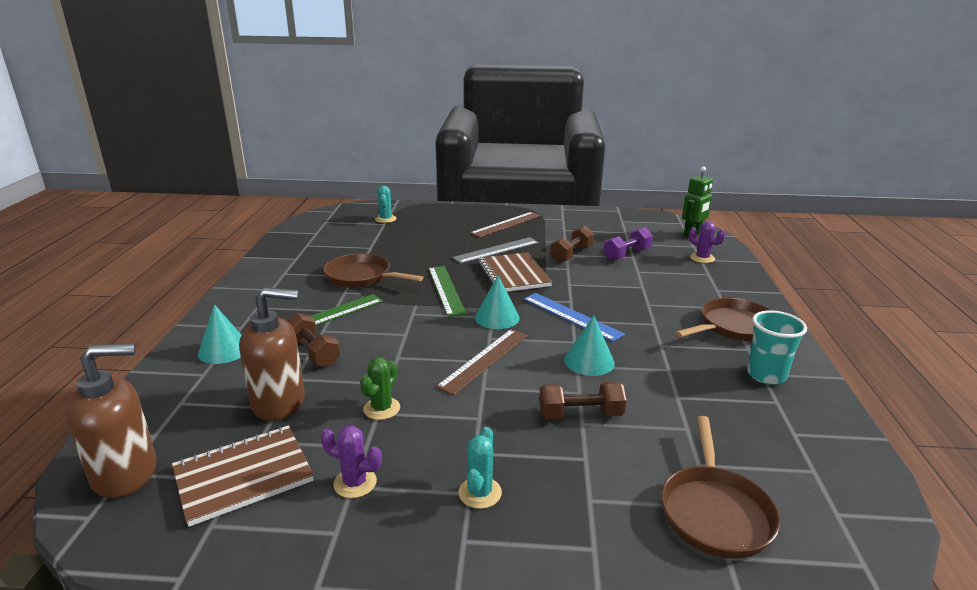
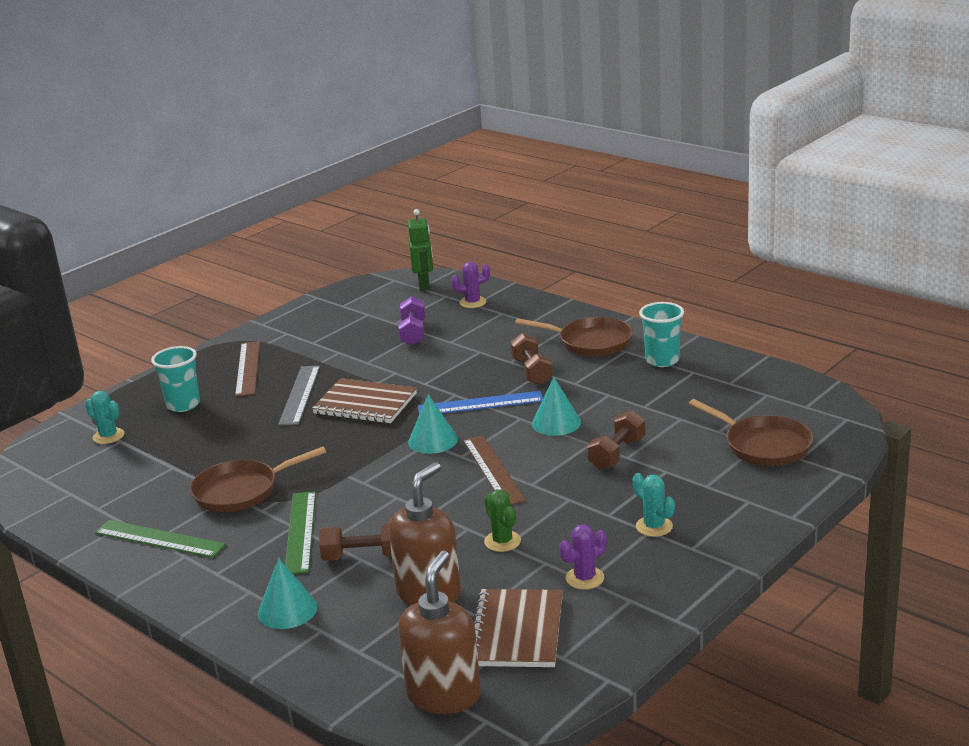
camera: 50 degrees left, 0 degrees up
(442, 224) = (183, 405): none -> turquoise cup
(446, 290) = (343, 450): green ruler -> green ruler (159, 539)
(571, 255) = (371, 360): brown dumbbell -> brown dumbbell (532, 371)
(733, 327) = (590, 342): brown pan -> brown pan turned 105 degrees clockwise

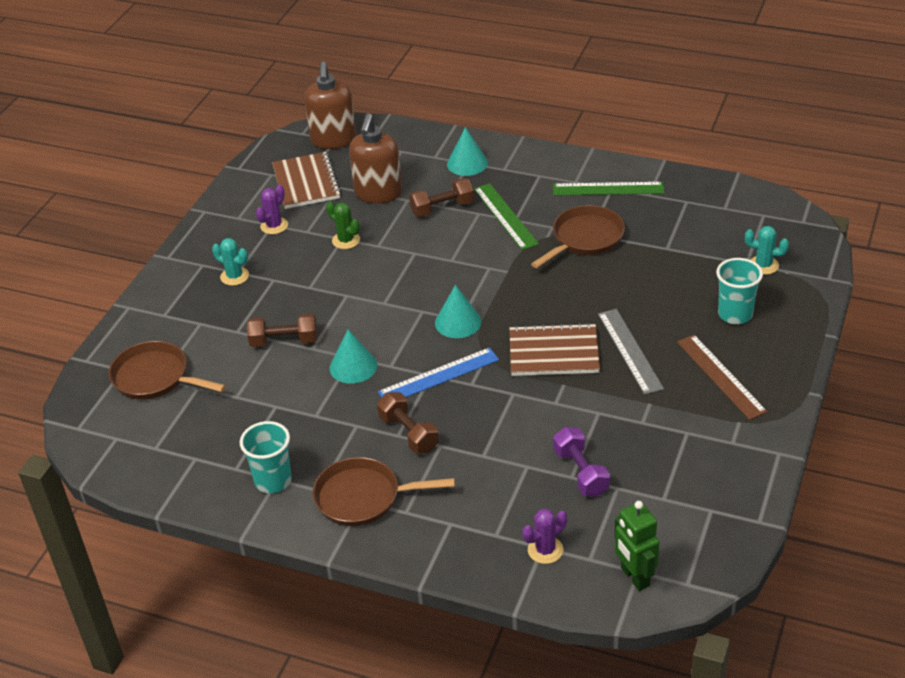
camera: 160 degrees right, 15 degrees up
(493, 470) = (386, 302): brown ruler -> none
(617, 454) = (284, 341): brown dumbbell -> brown dumbbell turned 75 degrees clockwise

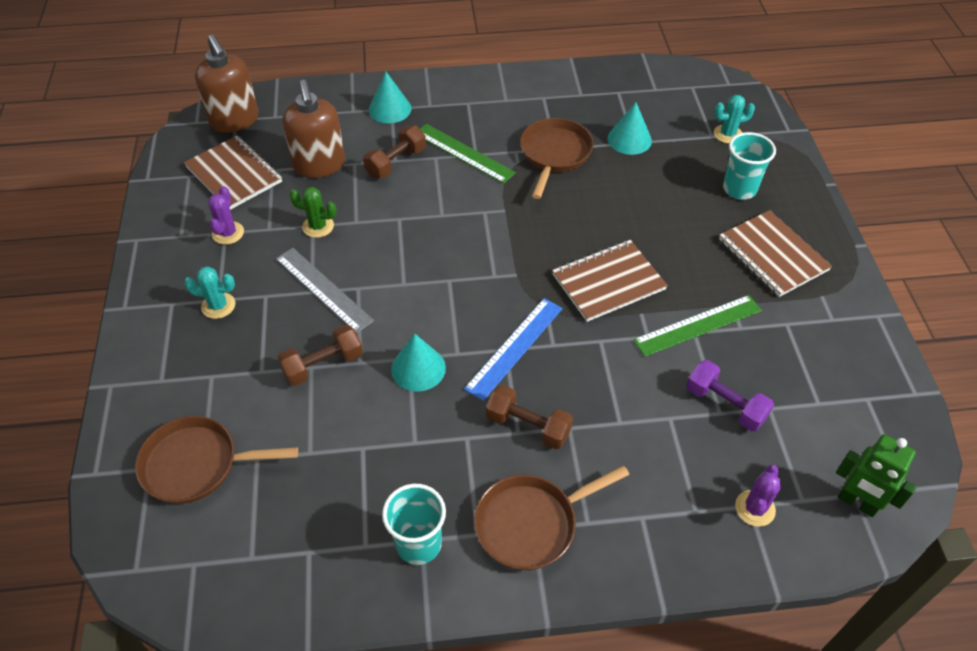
camera: 30 degrees left, 10 degrees up
(458, 322) = (493, 280): turquoise cone -> turquoise cone (629, 139)
(608, 189) = (541, 99): green ruler -> green ruler (698, 325)
(629, 351) = (676, 256): grey ruler -> grey ruler (323, 289)
(720, 376) = (773, 255): brown ruler -> brown notebook

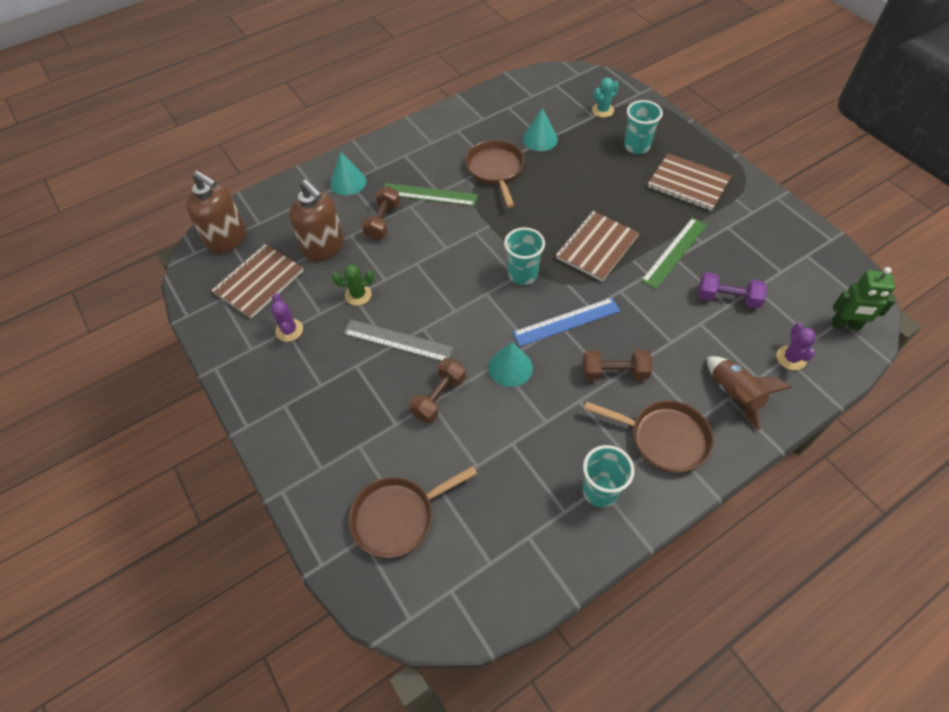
camera: 25 degrees left, 5 degrees up
(218, 306) = (324, 390): turquoise cactus -> none
(234, 174) = (259, 282): brown notebook -> brown notebook turned 75 degrees counterclockwise
(503, 277) = (522, 274): none -> turquoise cup
(514, 347) = (566, 321): blue ruler -> blue ruler turned 60 degrees clockwise
(532, 523) = (664, 438): brown pan -> brown pan turned 105 degrees counterclockwise
(651, 516) = (734, 395): none -> brown rocket

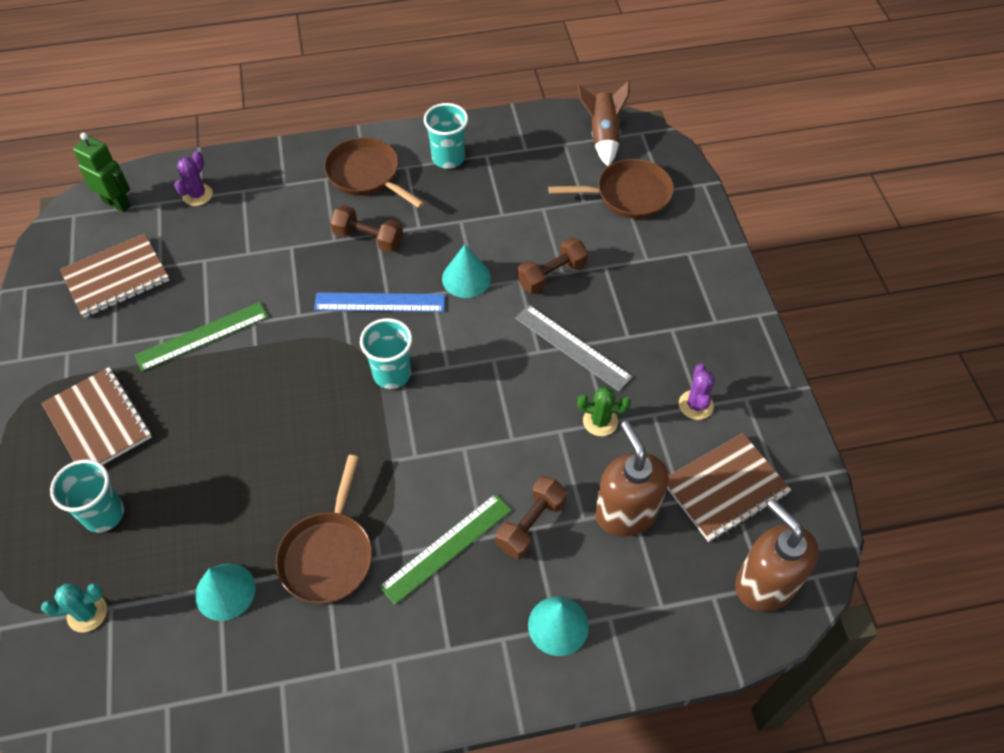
camera: 160 degrees left, 0 degrees up
(429, 194) = (446, 547): green ruler -> green ruler turned 75 degrees counterclockwise
(597, 247) = (283, 376): brown notebook -> brown notebook (116, 277)
(727, 298) = (197, 266): purple dumbbell -> none
(734, 395) = (277, 185): brown rocket -> brown rocket (603, 136)

